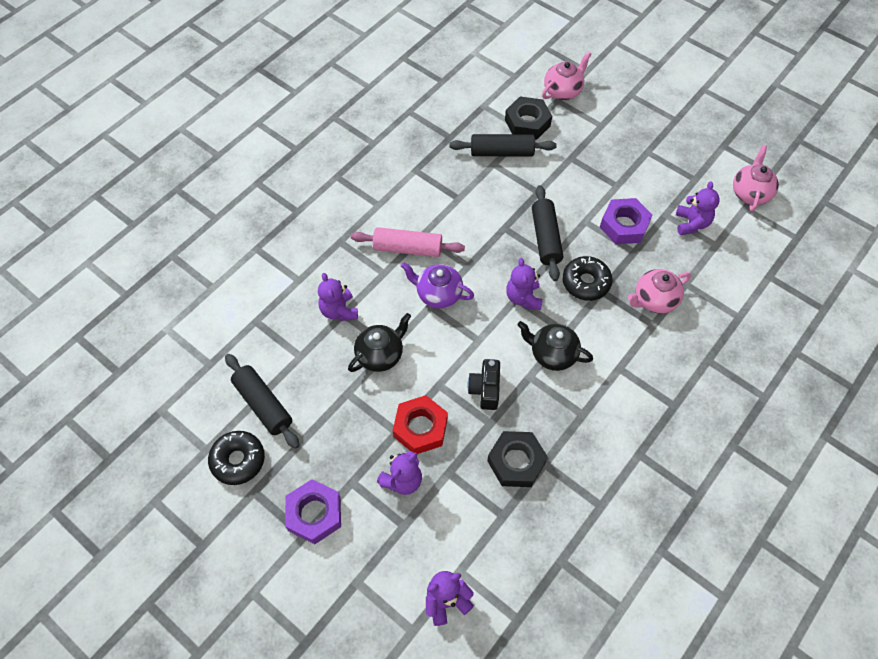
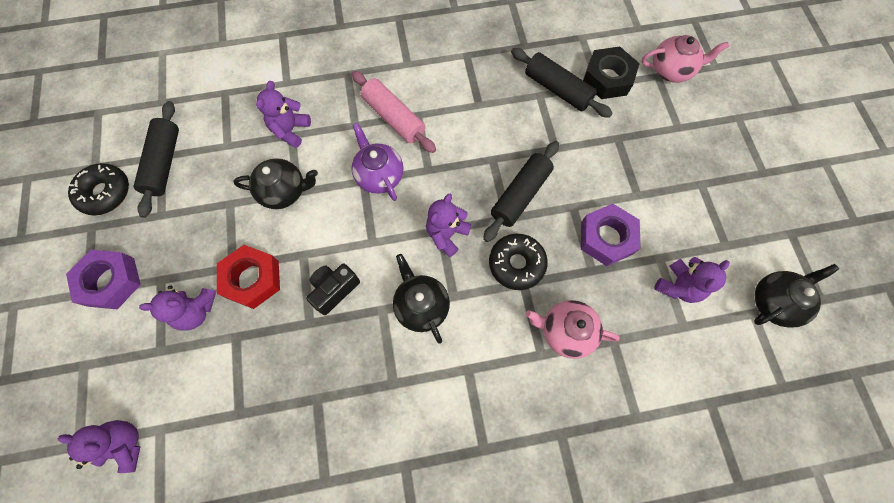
camera: 40 degrees right, 10 degrees up
(516, 462) = (295, 376): black nut -> none
(750, 193) = (774, 302): pink teapot -> black teapot

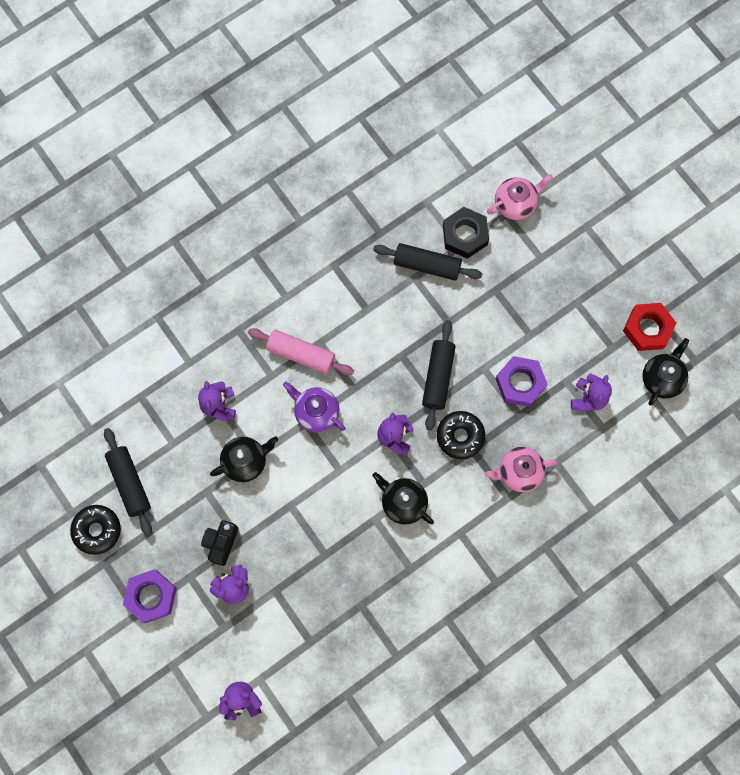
camera: 25 degrees left, 5 degrees up
(252, 279) = (262, 542): red nut -> red nut (647, 329)
(334, 290) = (330, 521): black camera -> black camera (221, 543)

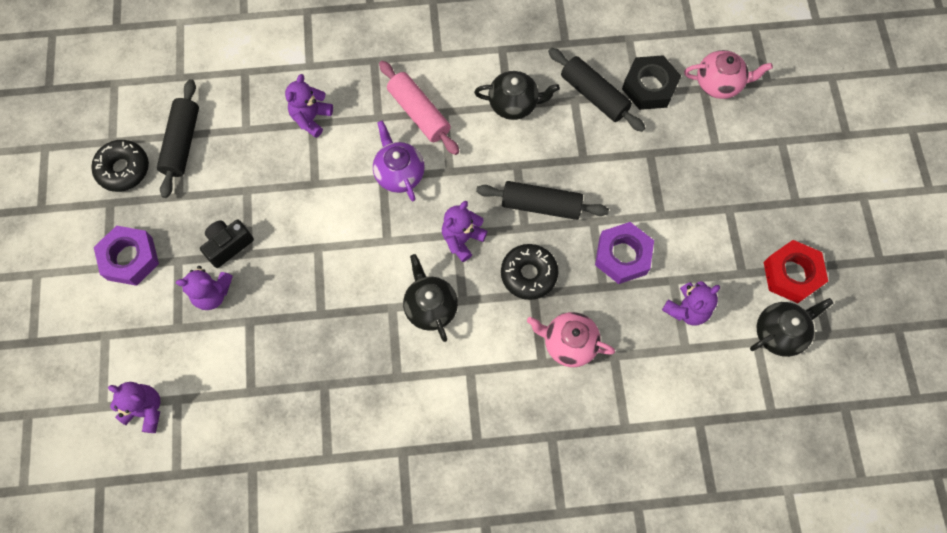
camera: 30 degrees right, 5 degrees down
(245, 461) = (302, 182): black teapot -> black teapot (514, 104)
(438, 377) = (541, 205): black rolling pin -> black rolling pin turned 60 degrees clockwise

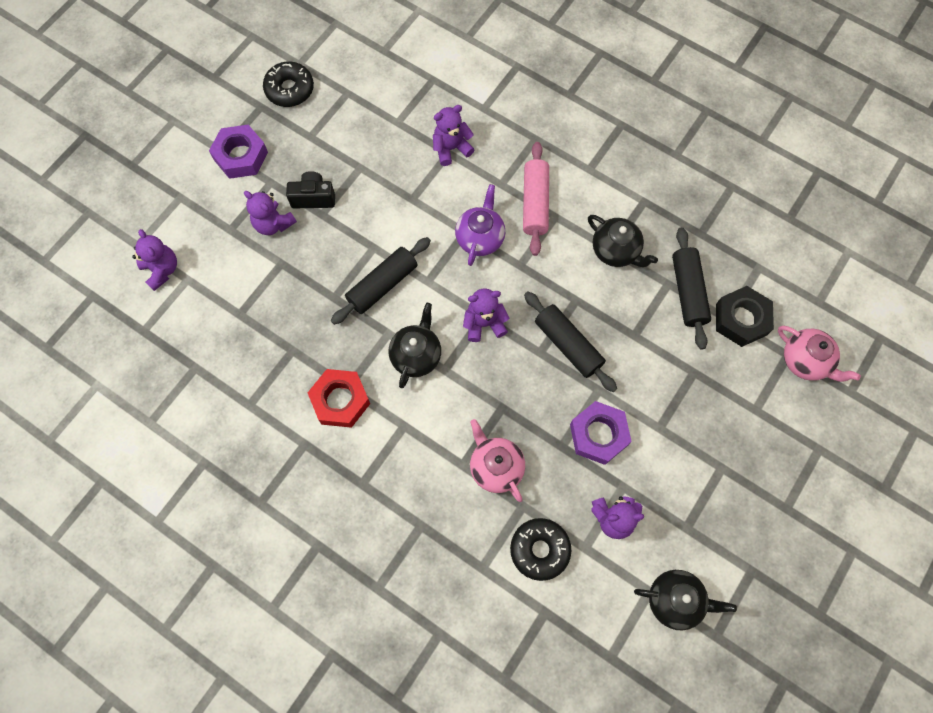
camera: 40 degrees right, 0 degrees up
(182, 143) = (345, 100): black rolling pin -> black rolling pin (382, 285)
(528, 274) = (511, 390): black donut -> black donut (539, 550)
(791, 274) = (728, 563): red nut -> red nut (340, 400)

